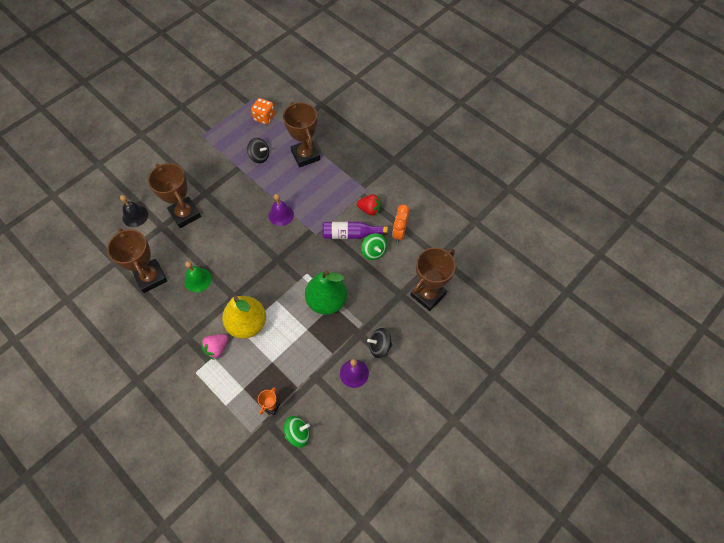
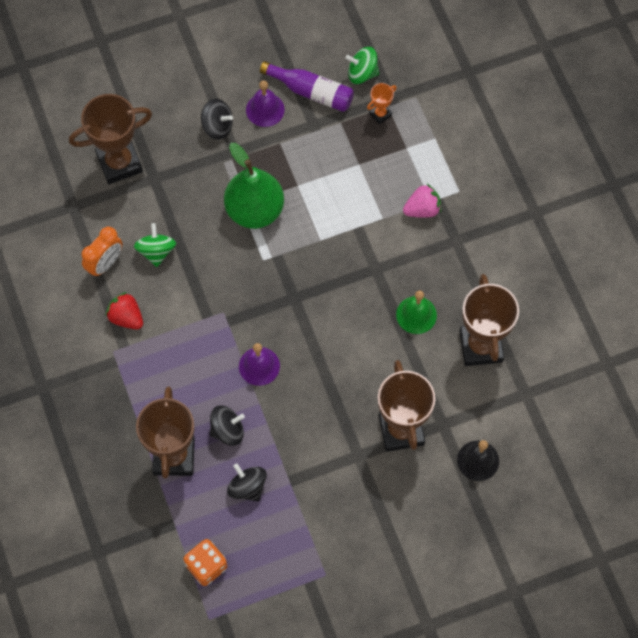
camera: 155 degrees left, 5 degrees up
(247, 324) = (371, 224): yellow pear -> none
(283, 177) = (227, 430): none -> black spinning top
(351, 234) = (174, 291): purple bottle -> purple bottle (311, 92)

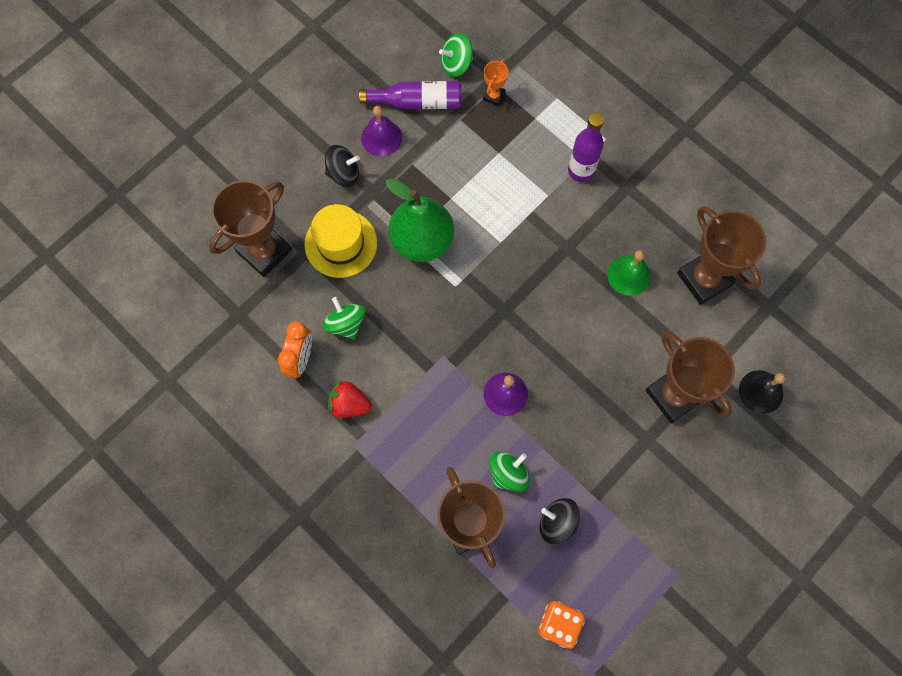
camera: 25 degrees left, 5 degrees up
(185, 184) = (341, 243): none -> yellow hat
(227, 430) = (508, 474): black spinning top -> green spinning top
(422, 209) = (581, 171): pink strawberry -> purple bottle

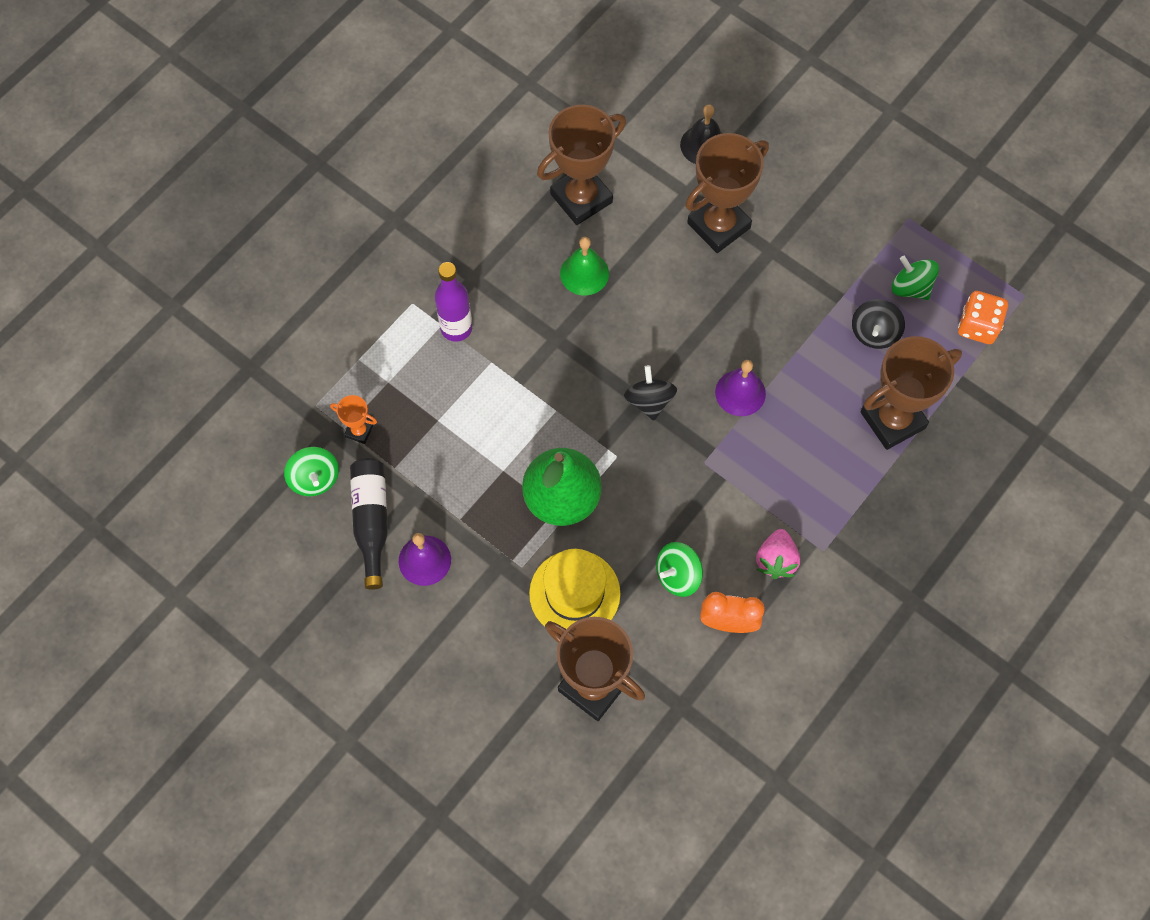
camera: 95 degrees left, 5 degrees down
(343, 173) = (478, 601): black spinning top -> black spinning top (649, 401)
(349, 404) = (776, 560): red strawberry -> pink strawberry
(417, 102) = (371, 521): purple bottle -> black bottle
(508, 474) = (830, 384): green spinning top -> green spinning top (911, 287)

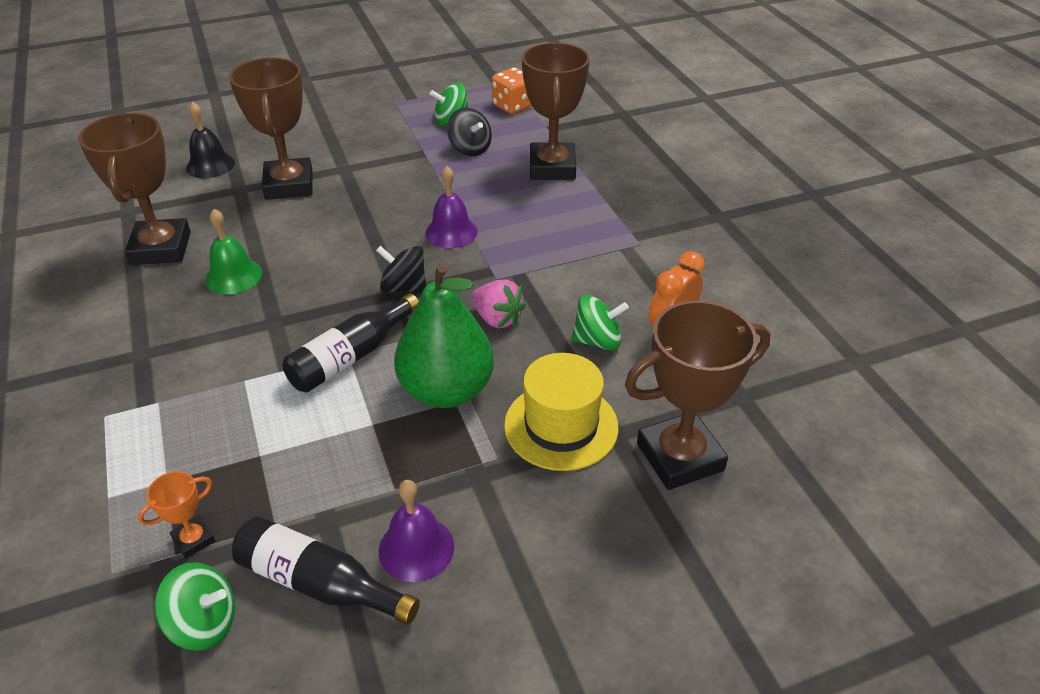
camera: 60 degrees left, 25 degrees down
(456, 328) = (176, 391): purple bottle -> none
(554, 414) = (351, 356): none -> black bottle
(678, 575) = (597, 341): green spinning top -> green spinning top turned 90 degrees counterclockwise
(776, 560) = (628, 273): pink strawberry -> pink strawberry (497, 319)

